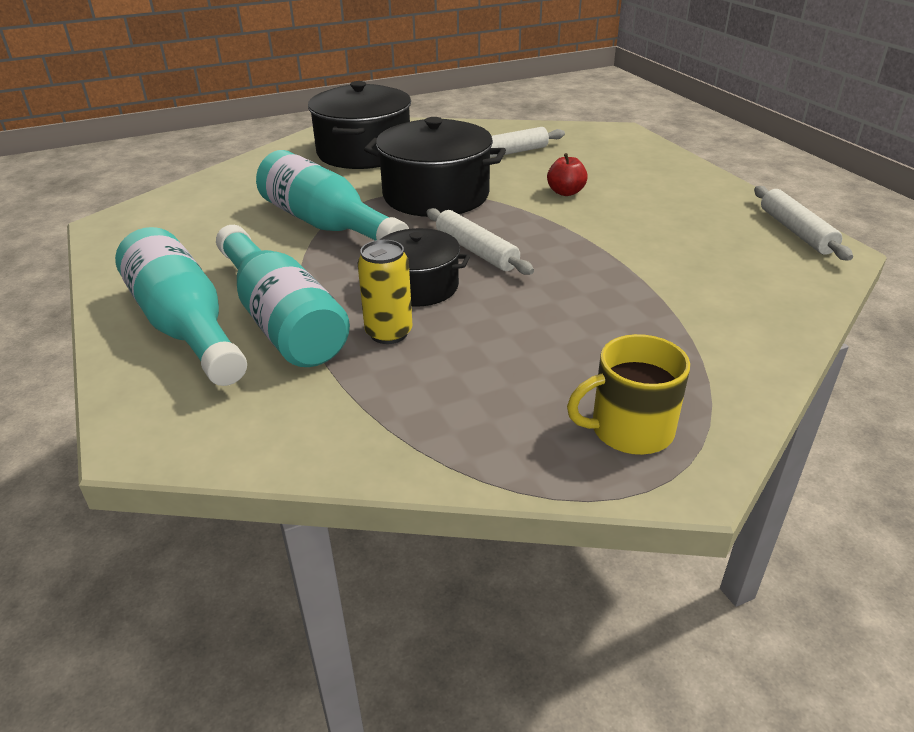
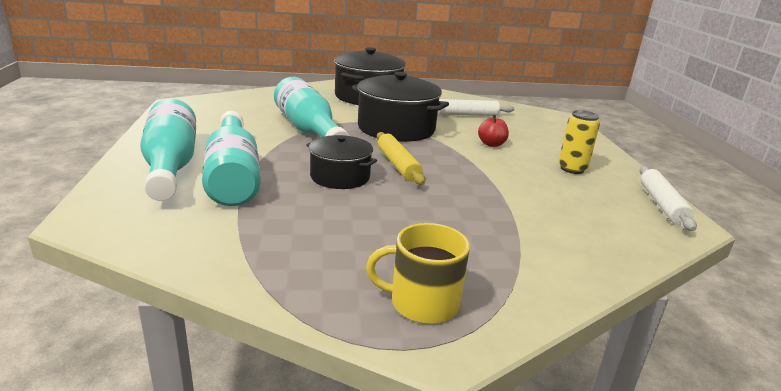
camera: 15 degrees right, 10 degrees down
(389, 333) = (296, 199): yellow can -> yellow can (572, 169)
(476, 251) = (398, 165): white rolling pin -> yellow rolling pin

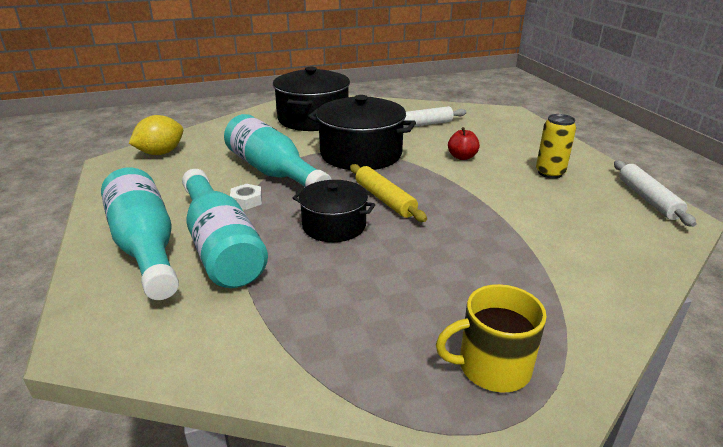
camera: 10 degrees left, 5 degrees up
(220, 103) = (161, 153): none -> yellow lemon
(273, 147) = (246, 201): none -> white nut

